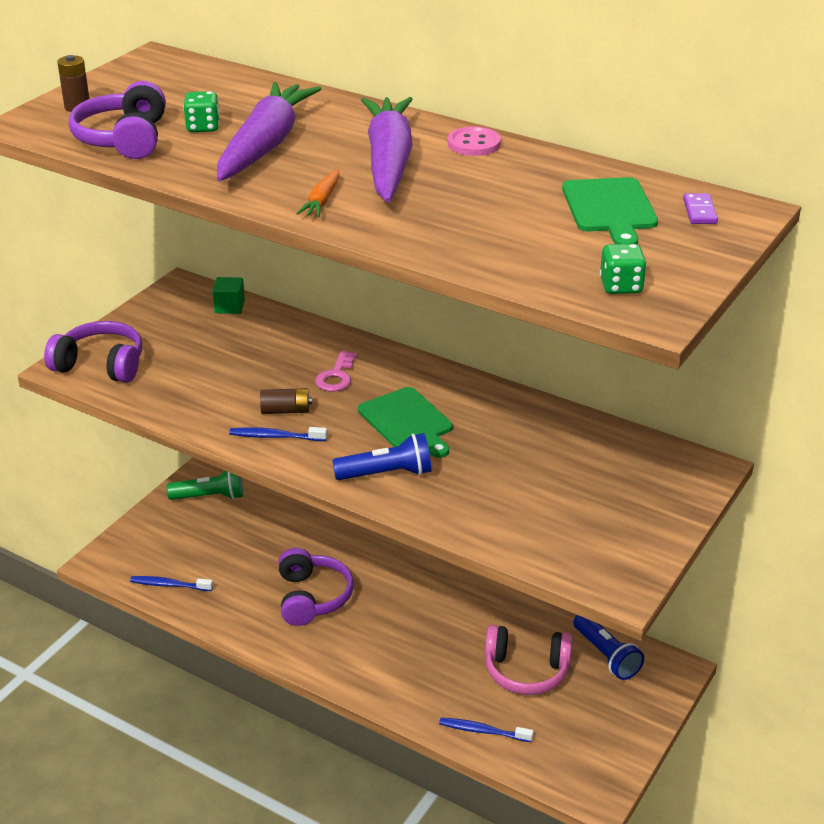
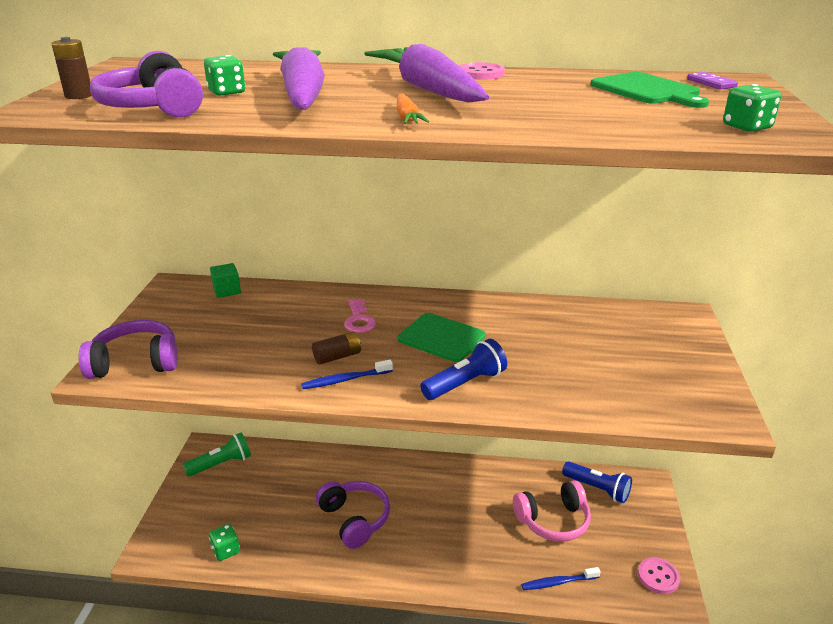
camera: 25 degrees left, 5 degrees down
(169, 585) = (226, 550): blue toothbrush -> green dice
(599, 765) = (658, 577): none -> pink button

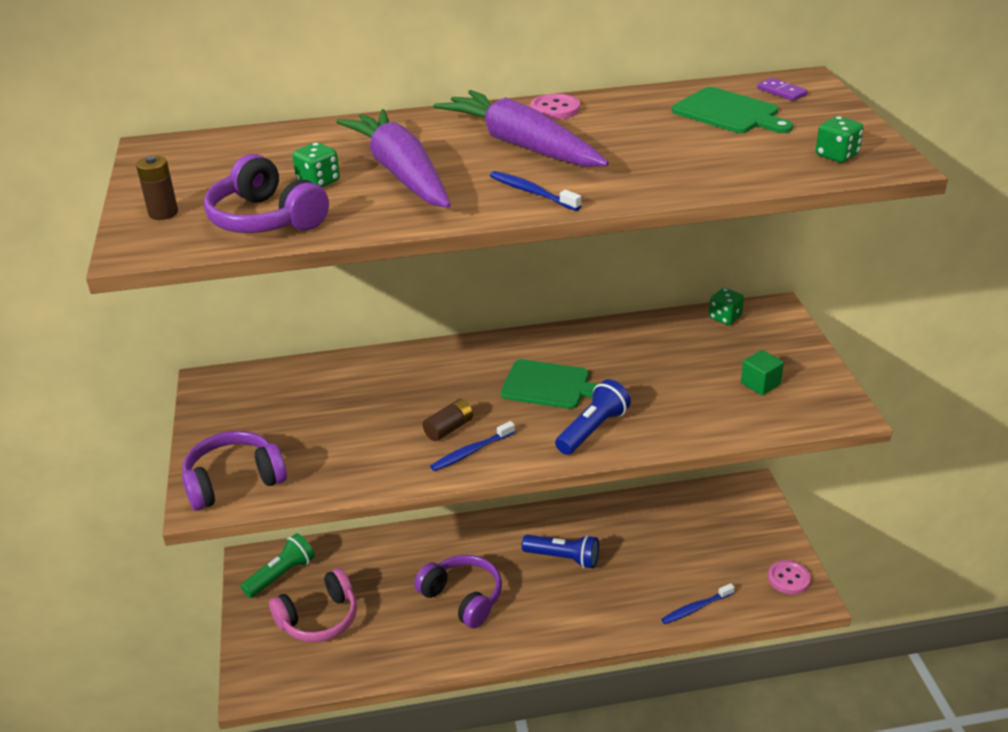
camera: 15 degrees left, 5 degrees up
(226, 550) = (337, 665): green dice -> green dice (725, 317)
(227, 290) = (278, 376): green cube -> green cube (760, 384)
(359, 320) = (448, 382): pink key -> none
(407, 118) = (532, 192): orange carrot -> blue toothbrush
(553, 521) = (670, 549): pink headphones -> pink headphones (319, 619)
(597, 489) = (703, 505): blue flashlight -> blue flashlight (563, 558)

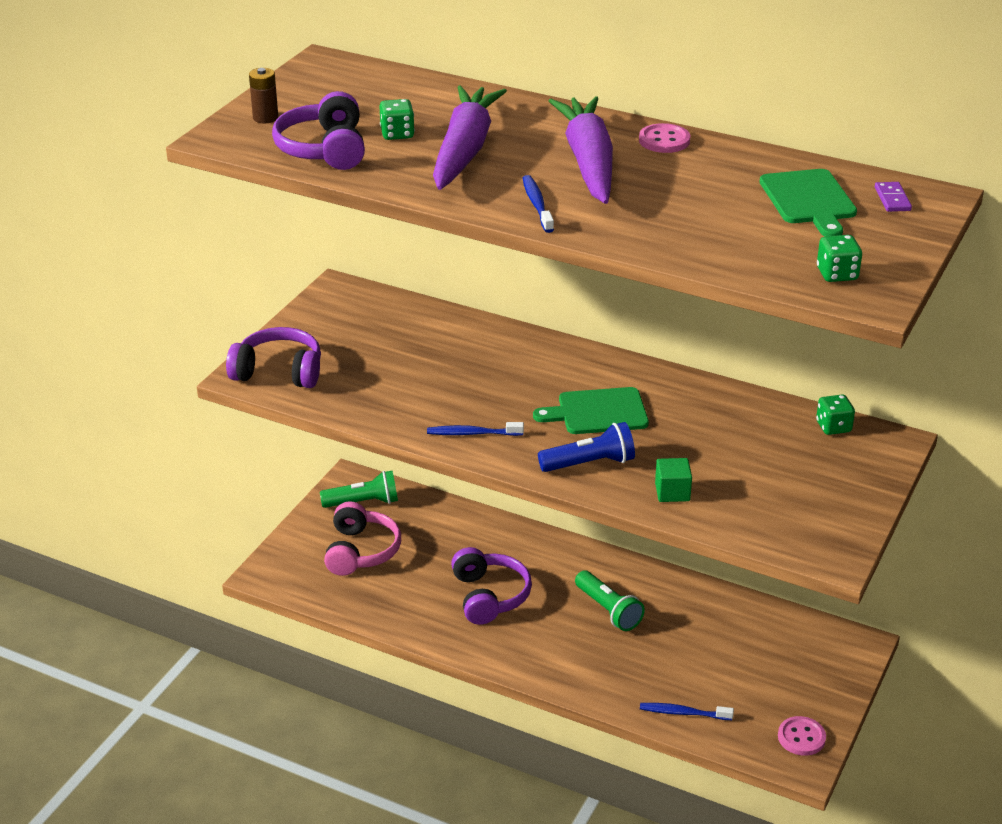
camera: 35 degrees right, 0 degrees up
(319, 619) = (361, 551): pink headphones -> pink headphones turned 90 degrees counterclockwise
(449, 428) = (476, 408): brown battery -> none
(550, 385) = (598, 412): green cutting board -> green cutting board turned 120 degrees clockwise
(563, 558) = (608, 610): blue flashlight -> green flashlight
(760, 384) = (787, 497): green cube -> green cube (672, 492)

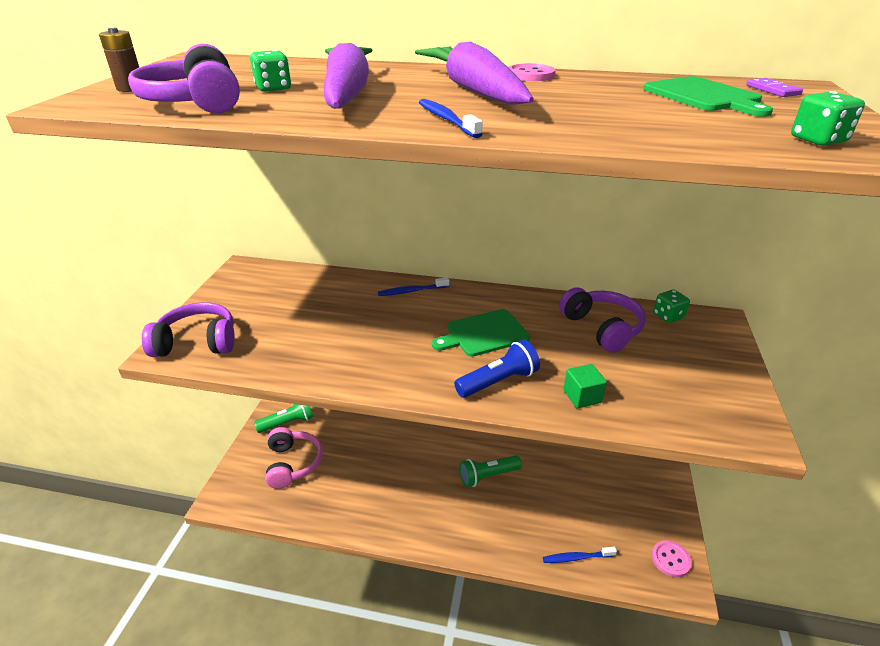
camera: 15 degrees left, 0 degrees up
(472, 433) = (385, 371): blue toothbrush -> blue toothbrush (411, 291)
(489, 596) = (398, 482): purple headphones -> purple headphones (602, 328)
(608, 610) = (488, 476): green flashlight -> green flashlight turned 120 degrees clockwise

